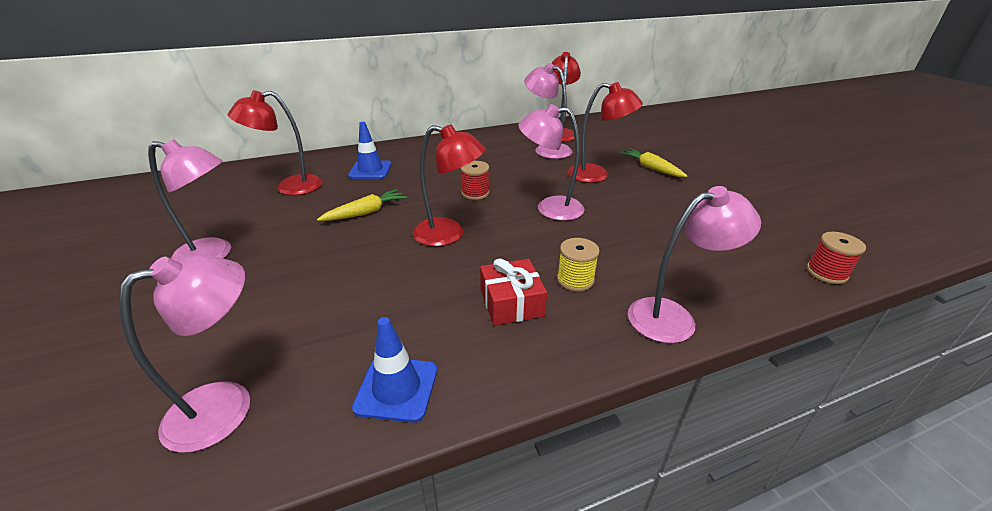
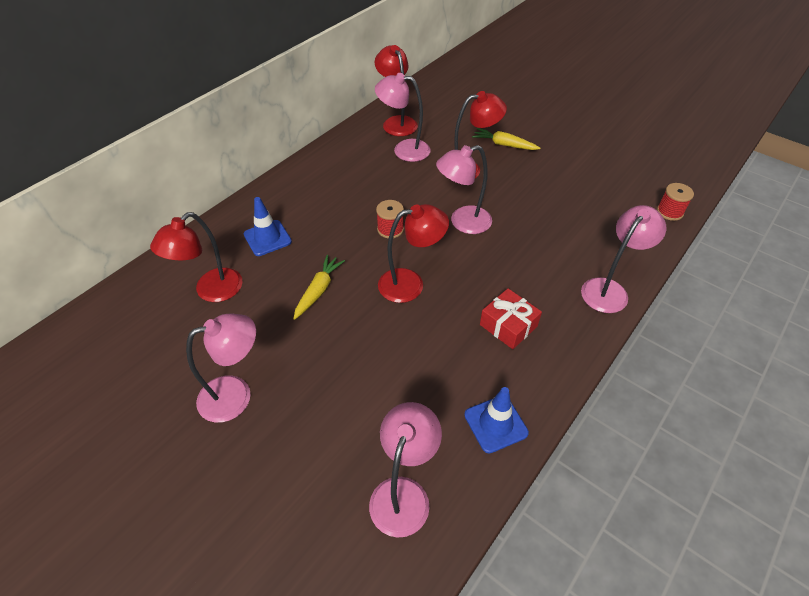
camera: 30 degrees left, 15 degrees up
(575, 279) = (533, 286): yellow spool -> none

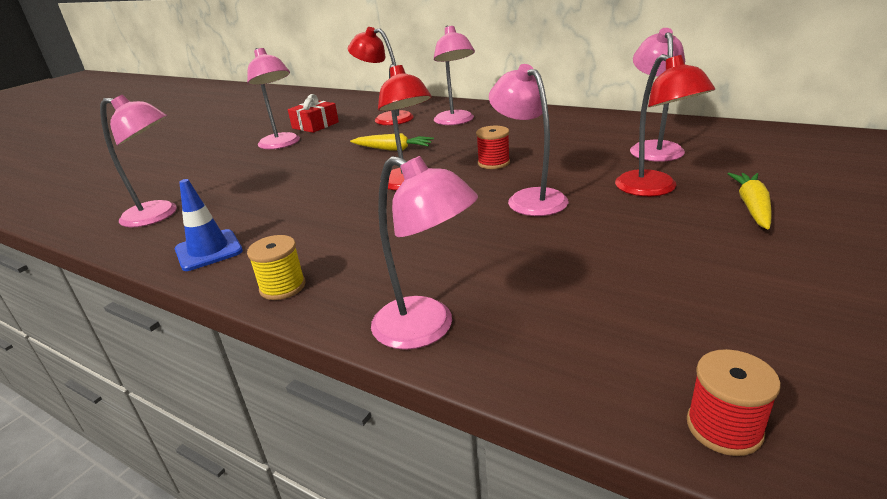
camera: 85 degrees right, 20 degrees down
(267, 238) = (456, 121): blue traffic cone -> pink lamp
(397, 122) = (711, 136): red lamp -> none
(508, 325) = (347, 245): red gift -> red gift (315, 125)
(560, 362) = (282, 287): none -> yellow spool

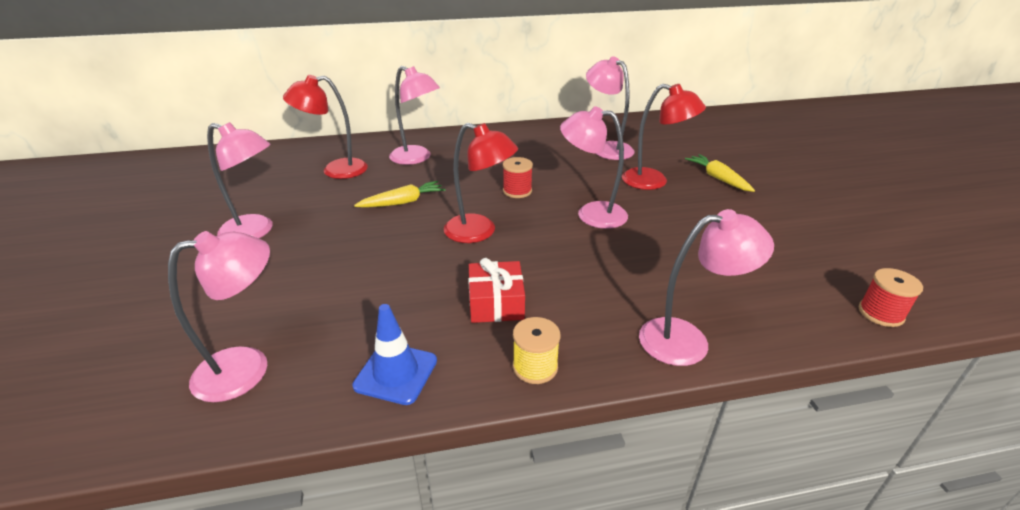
camera: 45 degrees left, 5 degrees up
(315, 125) = (257, 197): red gift -> red gift (496, 303)

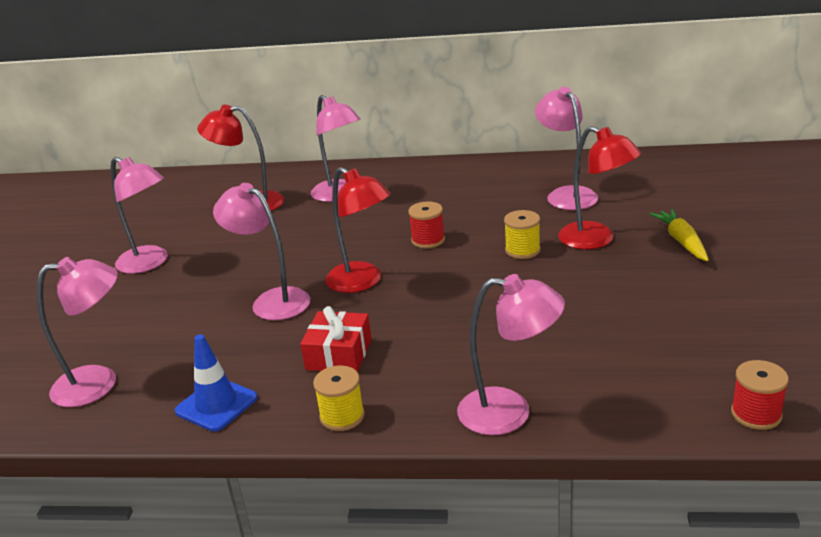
camera: 20 degrees right, 5 degrees down
(403, 202) = (301, 244): yellow carrot -> none
(591, 213) = (495, 272): pink lamp -> pink lamp (272, 301)
(602, 194) = (522, 250): none -> yellow spool

